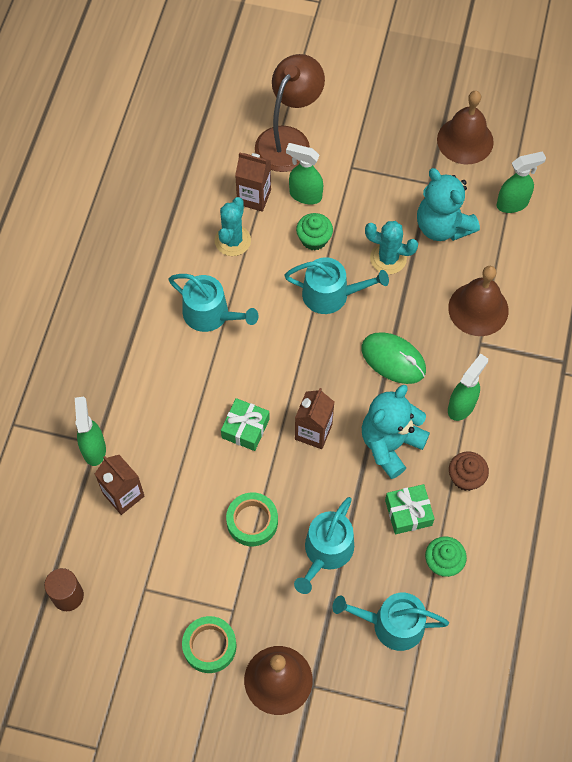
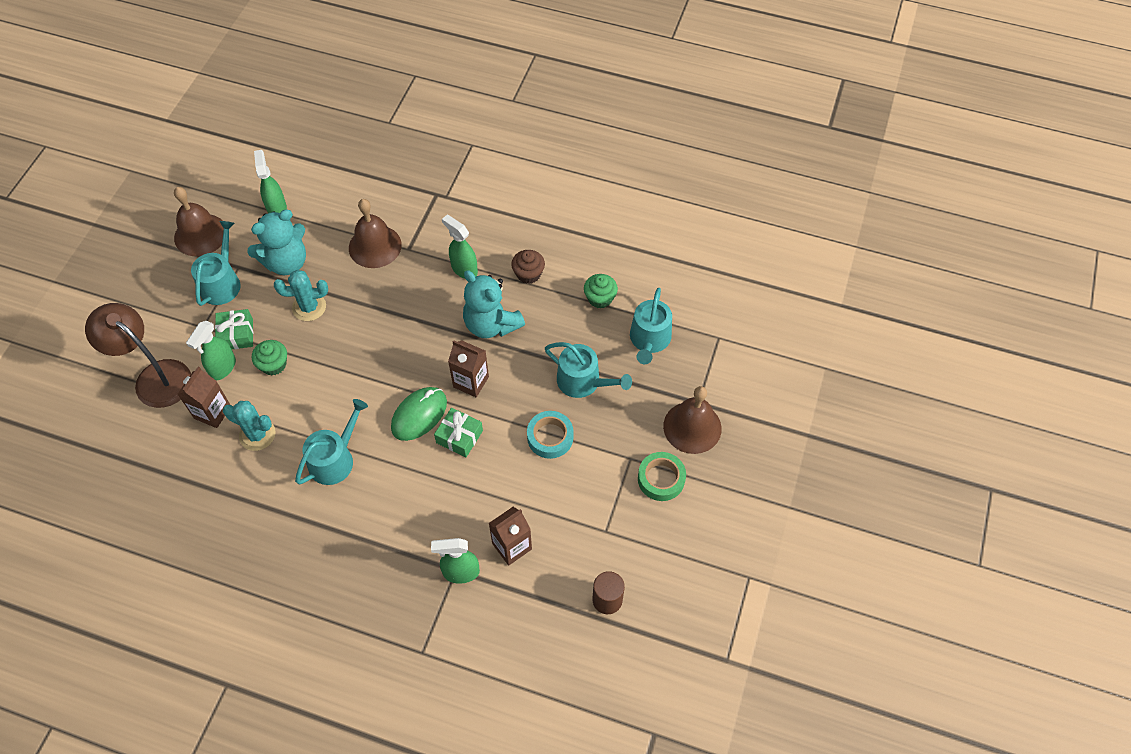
camera: 85 degrees left, 5 degrees down
(252, 521) = (550, 437): green tape -> turquoise tape
(331, 294) = (336, 355): turquoise watering can -> turquoise watering can (222, 282)
(388, 258) = (309, 307): turquoise cactus -> turquoise cactus turned 60 degrees clockwise
(393, 359) = (411, 314): green mouse -> green mouse (419, 415)
(408, 512) = (554, 318): green gift -> green gift (236, 335)

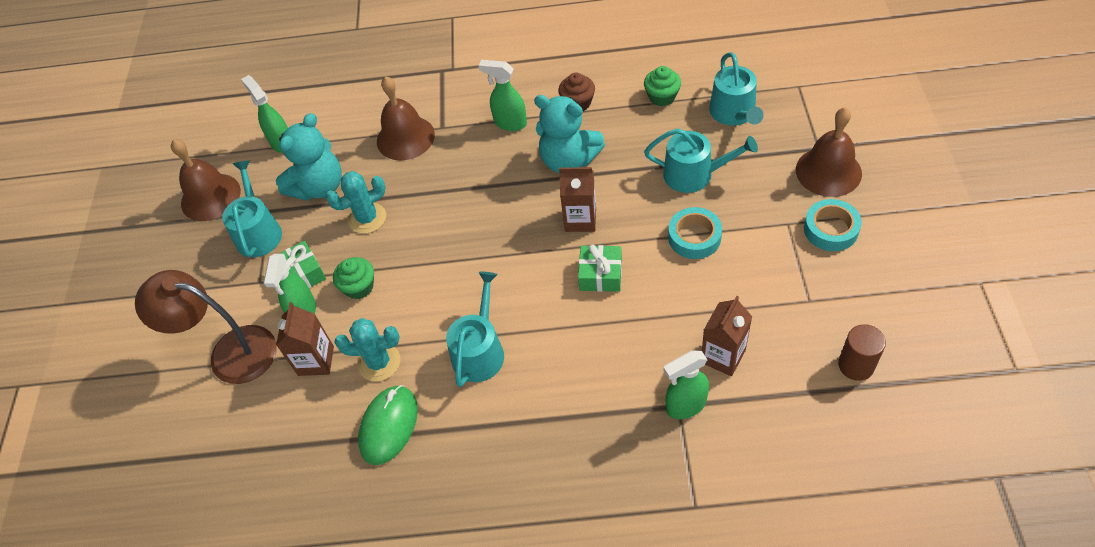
camera: 15 degrees left, 5 degrees down
(419, 415) = (545, 271): green mouse -> green mouse (389, 426)
(661, 479) = (830, 229): green tape -> turquoise tape

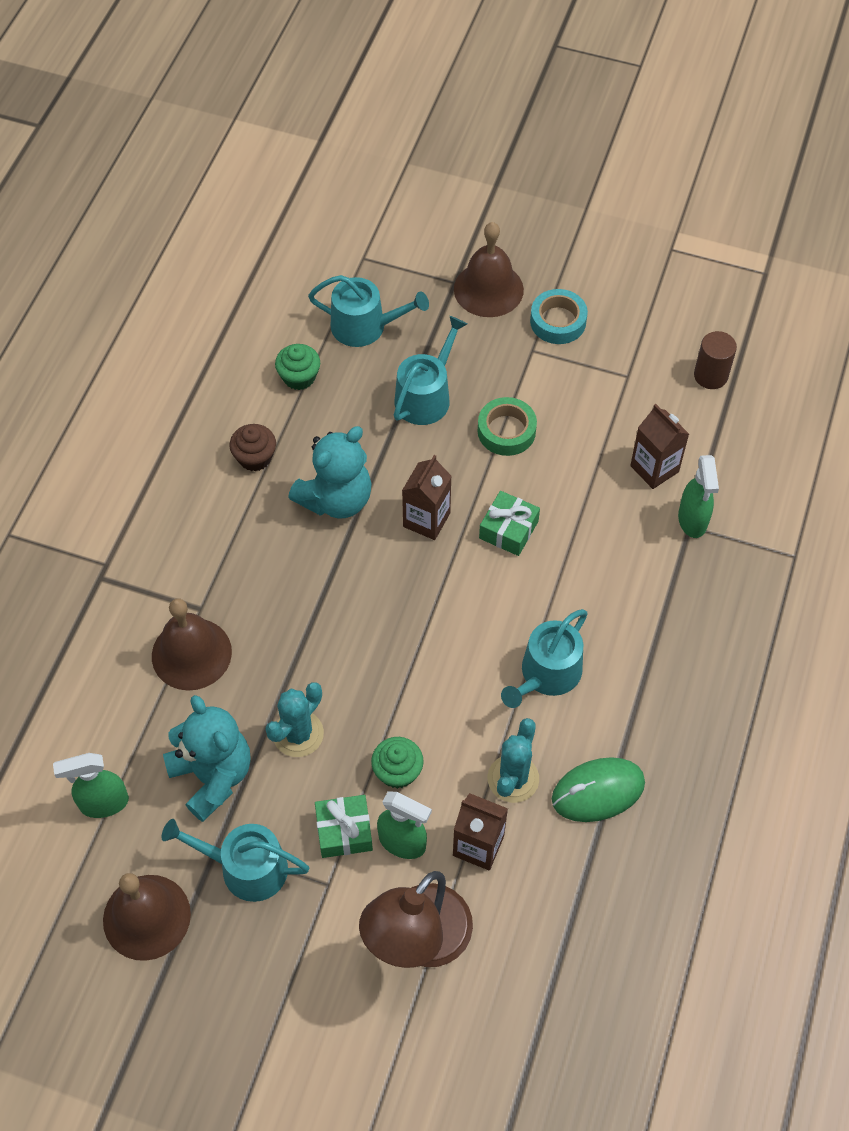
camera: 75 degrees left, 5 degrees up
(367, 218) = (298, 734): turquoise cactus -> turquoise cactus turned 45 degrees clockwise
(389, 426) = (598, 791): green mouse -> green mouse turned 60 degrees counterclockwise
(479, 351) = (547, 674): turquoise watering can -> turquoise watering can turned 90 degrees counterclockwise
(510, 123) = (241, 535): green spray bottle -> none
(694, 237) = (506, 431): turquoise tape -> green tape

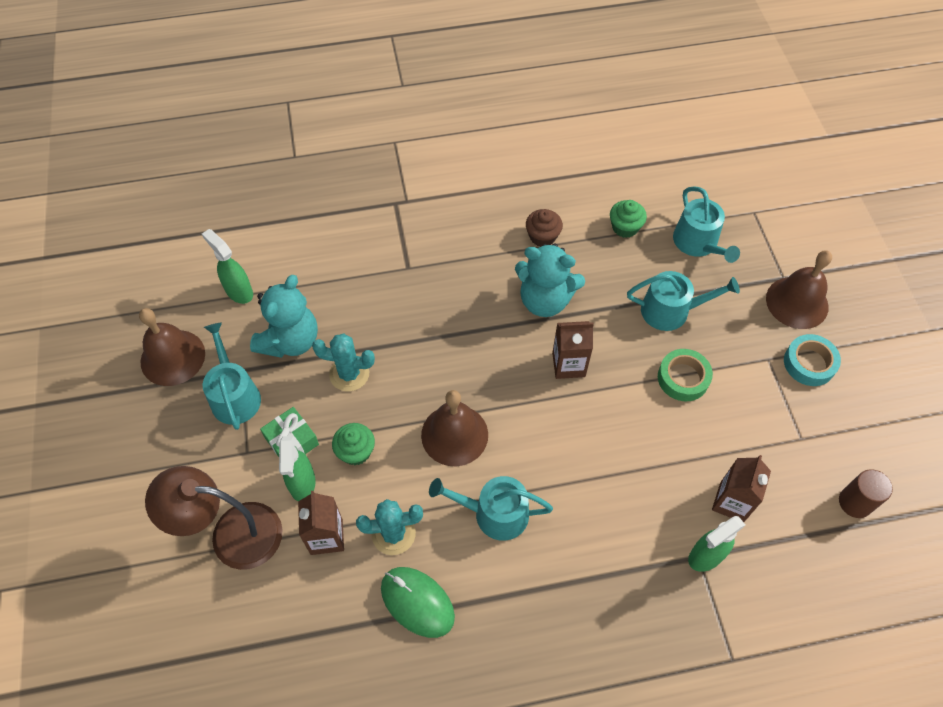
camera: 60 degrees right, 0 degrees up
(191, 653) = (372, 281): brown bell -> brown bell (454, 435)
(508, 530) = (599, 423): green gift -> none

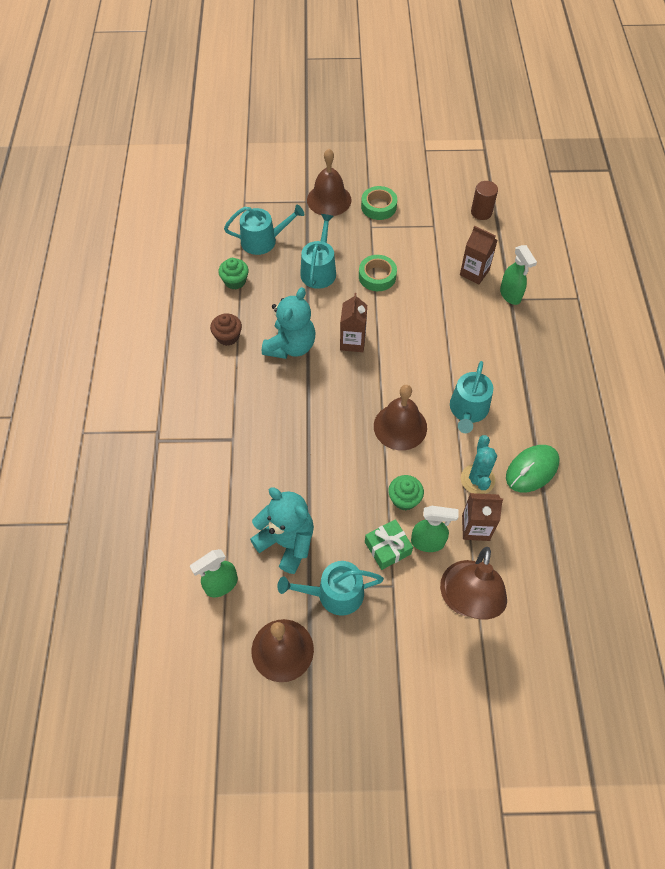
camera: 80 degrees left, 0 degrees up
(349, 374) = (330, 497): turquoise cactus -> none
(809, 363) = (378, 206): turquoise tape -> green tape

